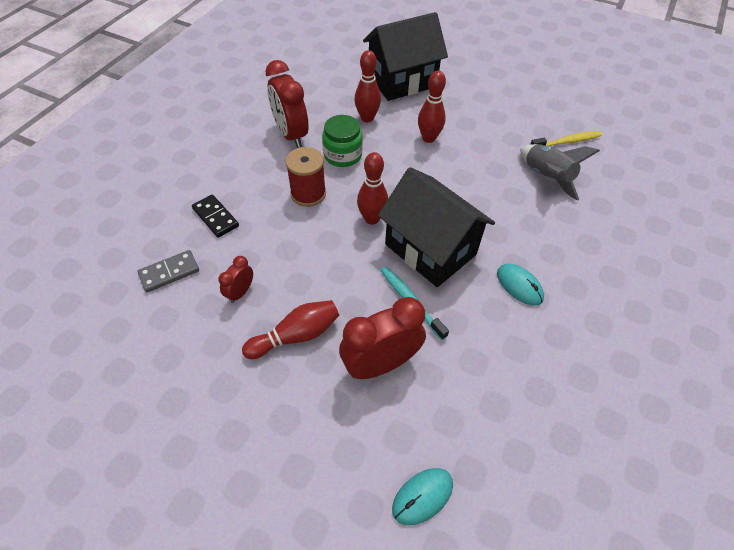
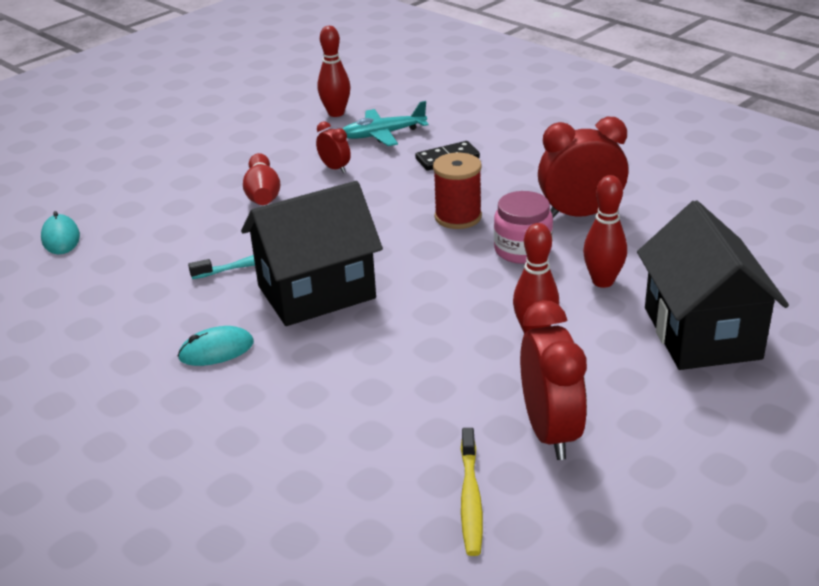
camera: 110 degrees right, 20 degrees down
(169, 272) = (383, 134): grey domino -> turquoise plane
(342, 155) = (522, 250): green jar -> pink jar
(372, 219) = (391, 257): red bowling pin -> red bowling pin (336, 113)
(380, 364) = (195, 235): red clock -> red clock (550, 432)
(546, 177) = (391, 440): grey rocket -> none

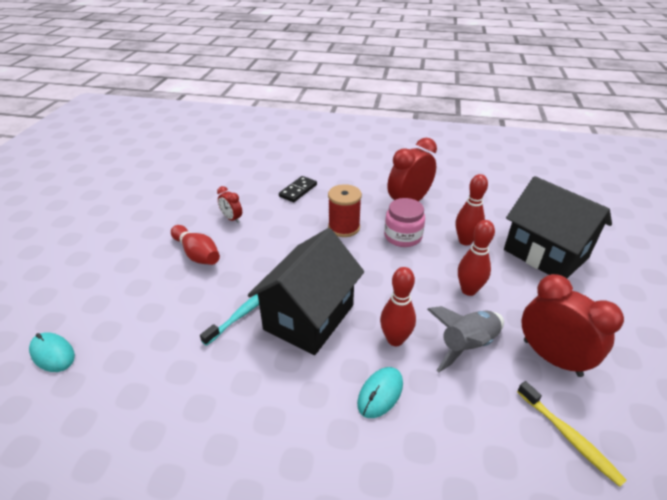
camera: 35 degrees left, 5 degrees up
(216, 350) = (283, 401): turquoise mouse -> turquoise mouse (380, 393)
(335, 168) = (232, 219): red clock -> red clock turned 150 degrees counterclockwise
(336, 113) = (195, 180): red bowling pin -> red bowling pin (395, 339)
(383, 134) = (242, 186): turquoise plane -> none
(461, 382) = (467, 345): none -> grey rocket

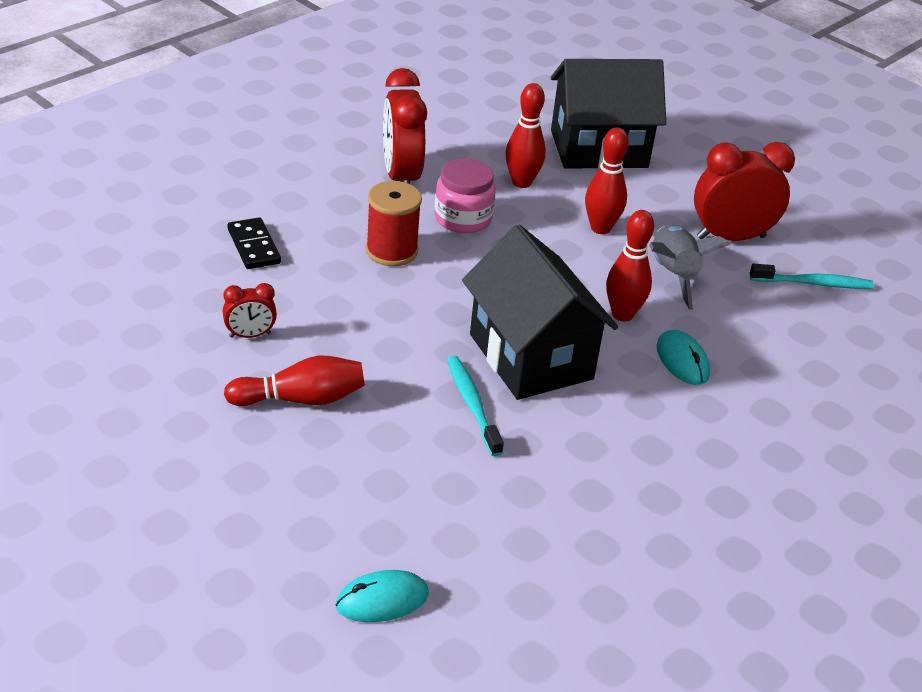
camera: 60 degrees left, 0 degrees up
(569, 436) = (813, 283): yellow toothbrush -> turquoise toothbrush

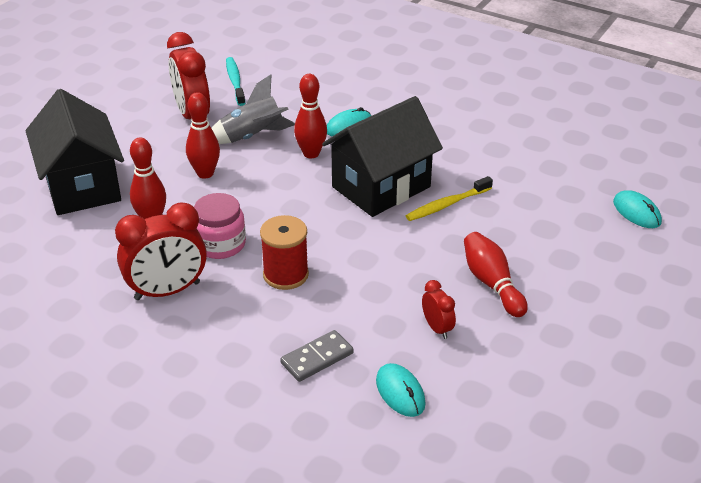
camera: 100 degrees left, 0 degrees up
(174, 287) = (400, 392): none -> turquoise mouse
(254, 246) = (317, 358): black domino -> grey domino
(472, 405) = (447, 205): turquoise toothbrush -> yellow toothbrush

